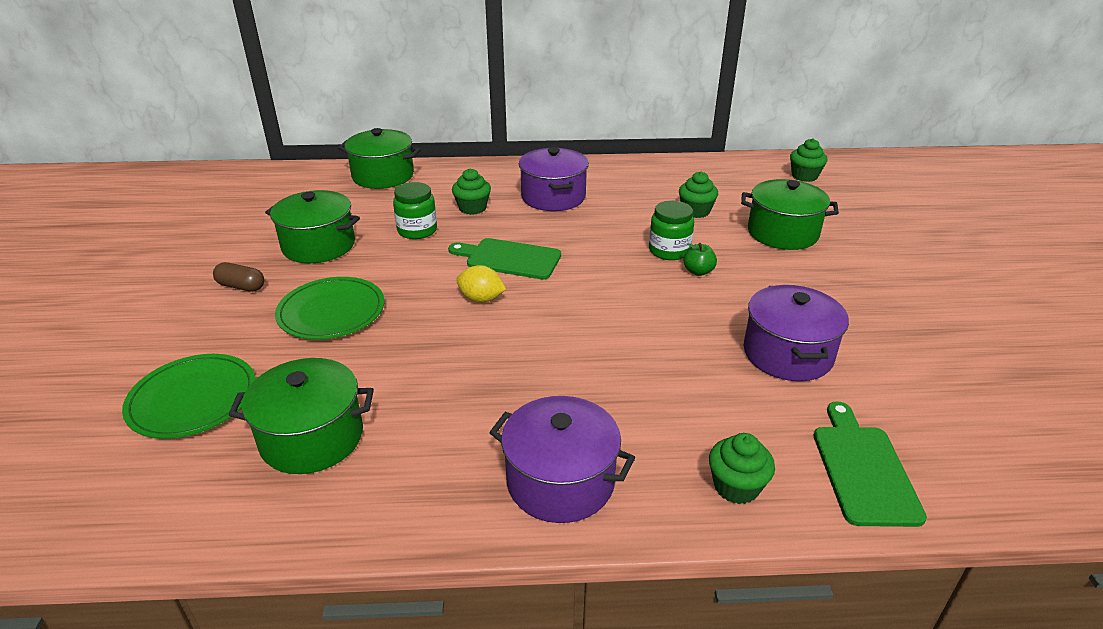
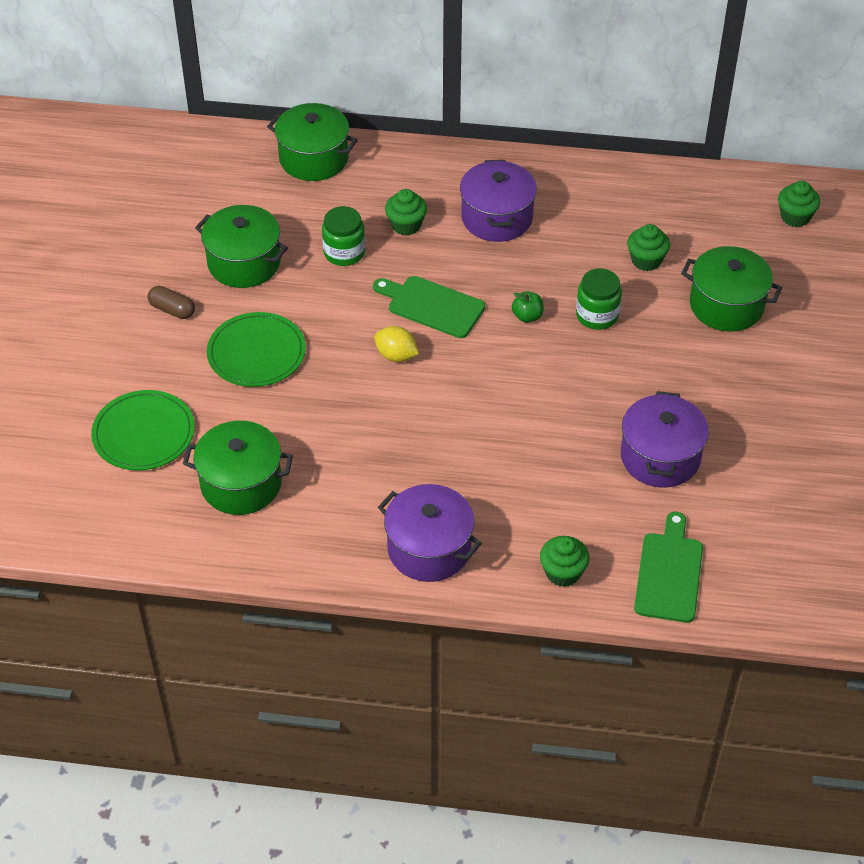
camera: 10 degrees right, 15 degrees up
(698, 271) = (616, 348): green apple -> green apple (527, 316)

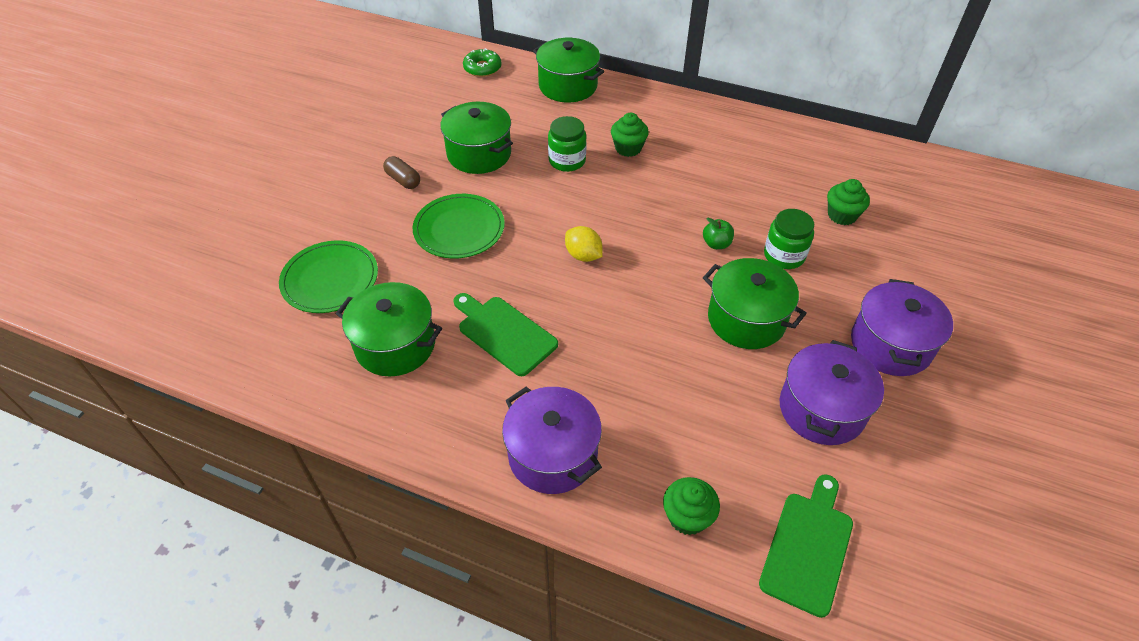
camera: 15 degrees right, 0 degrees up
(205, 152) = (482, 68): none -> green donut
(432, 306) = (630, 218): green cutting board -> green cutting board (504, 333)
(497, 218) = (710, 156): purple pot -> purple pot (890, 345)
(726, 305) = (915, 270): green pot -> green pot (746, 319)
(795, 217) = (995, 203): green cupcake -> none

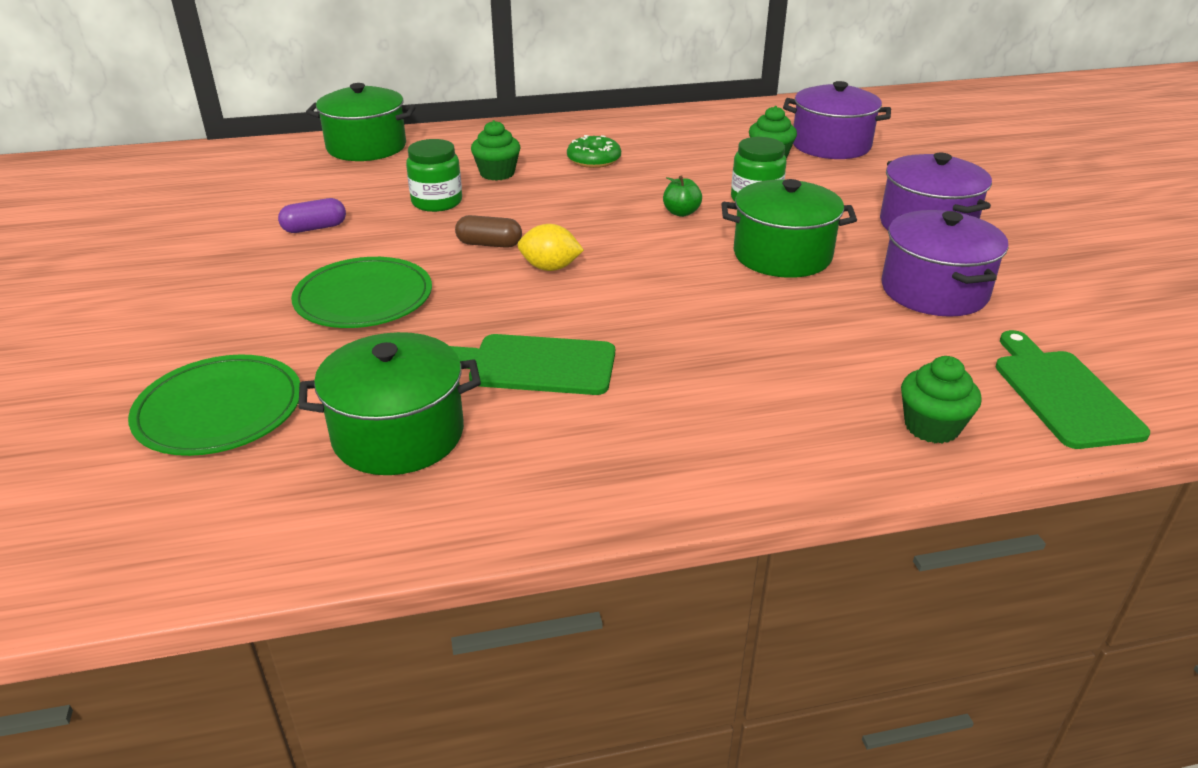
camera: 35 degrees left, 15 degrees down
(403, 180) = (230, 281): brown capsule -> brown capsule (489, 244)
(479, 154) = (315, 228): green pot -> purple capsule
(482, 68) = (235, 160): green donut -> green donut (594, 160)
(552, 455) = (728, 445): purple pot -> purple pot (831, 145)

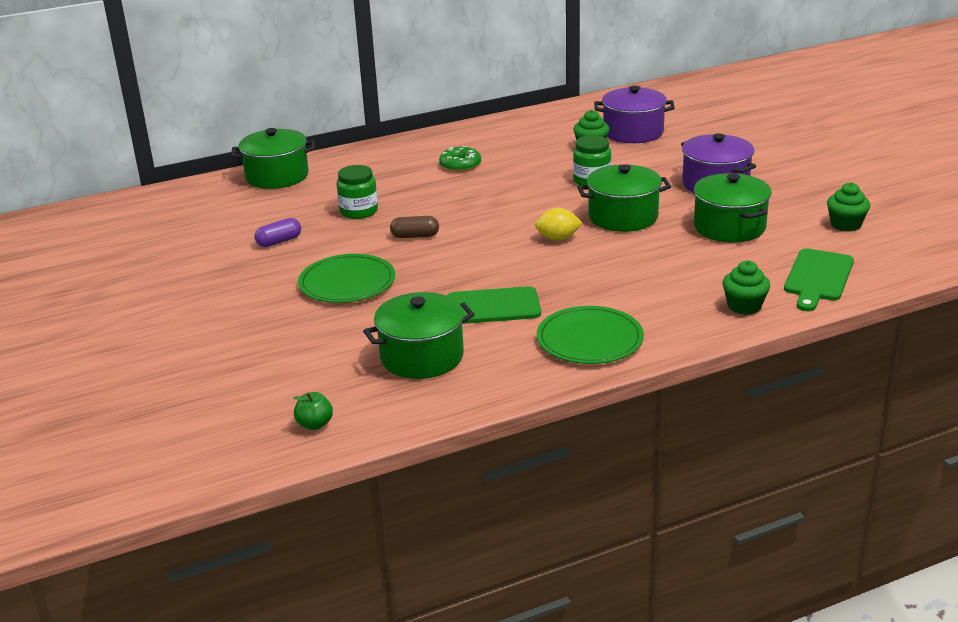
camera: 10 degrees left, 5 degrees down
(219, 410) = (296, 360): green plate -> green plate (589, 339)
(497, 173) = (392, 184): green cupcake -> green cupcake (845, 224)
(550, 268) = (467, 246): yellow lemon -> yellow lemon (558, 238)
(681, 212) = (542, 196): green apple -> green apple (315, 424)
(934, 291) = (729, 227): purple pot -> green pot
(1062, 394) = (818, 278): green cutting board -> green cutting board turned 135 degrees counterclockwise

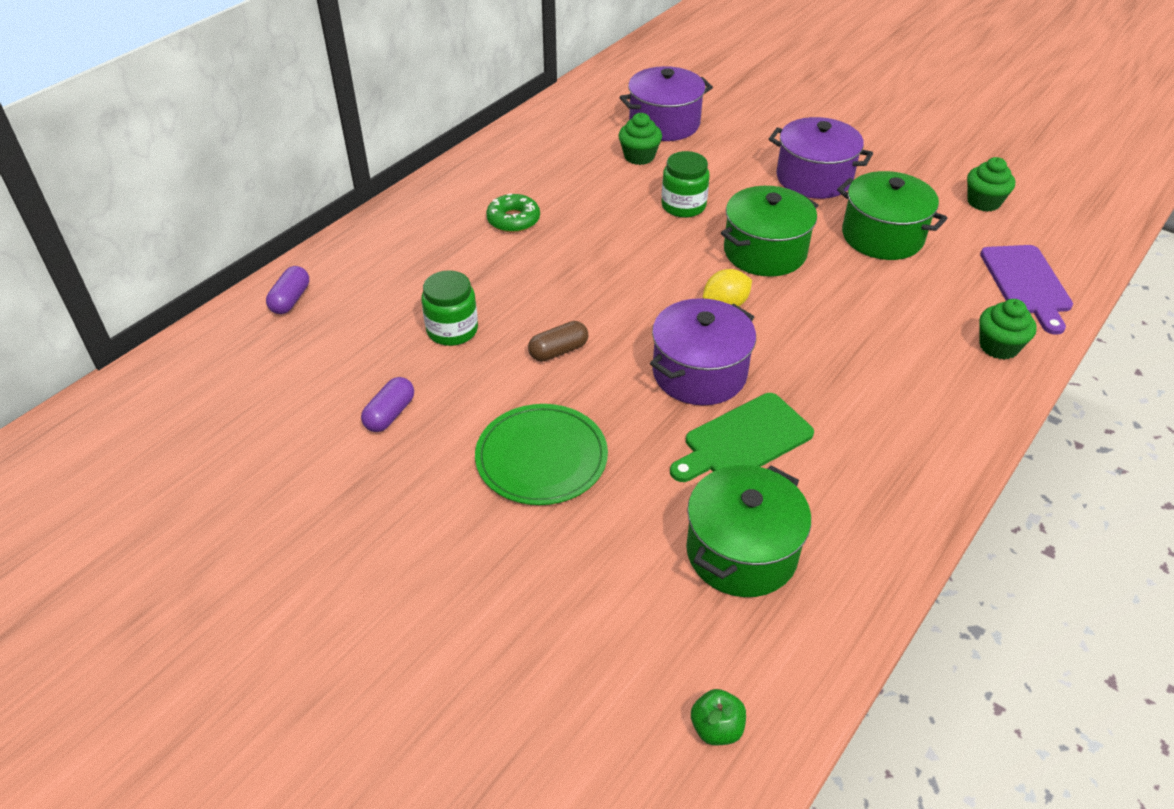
camera: 30 degrees left, 15 degrees up
(277, 176) = (290, 300): green pot -> purple capsule
(497, 268) = (699, 373): none -> purple pot
(589, 339) = (897, 452): green plate -> none
(818, 278) = (1026, 283): green cutting board -> purple cutting board

